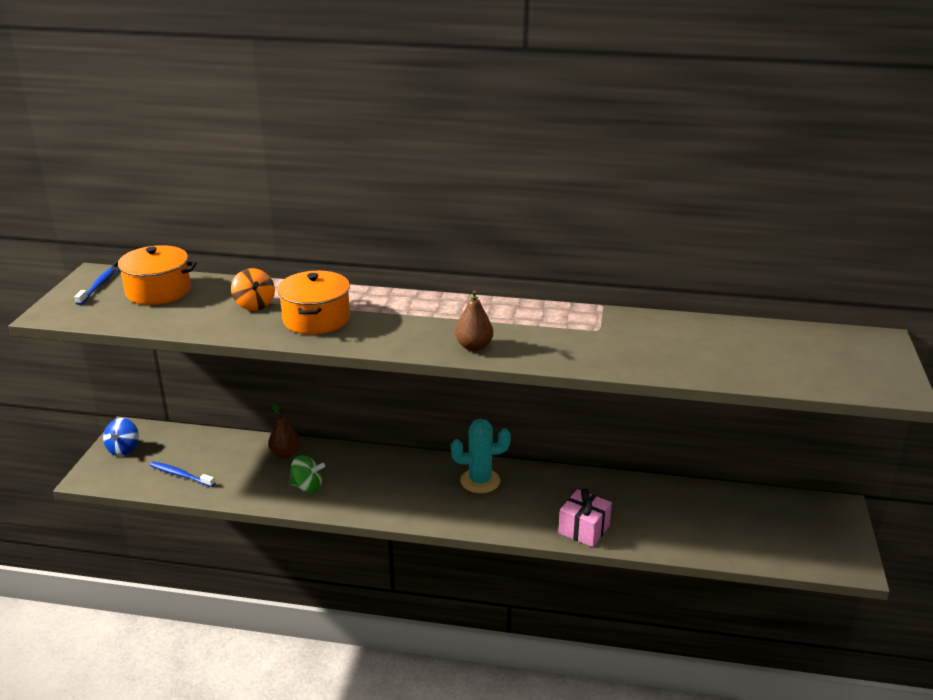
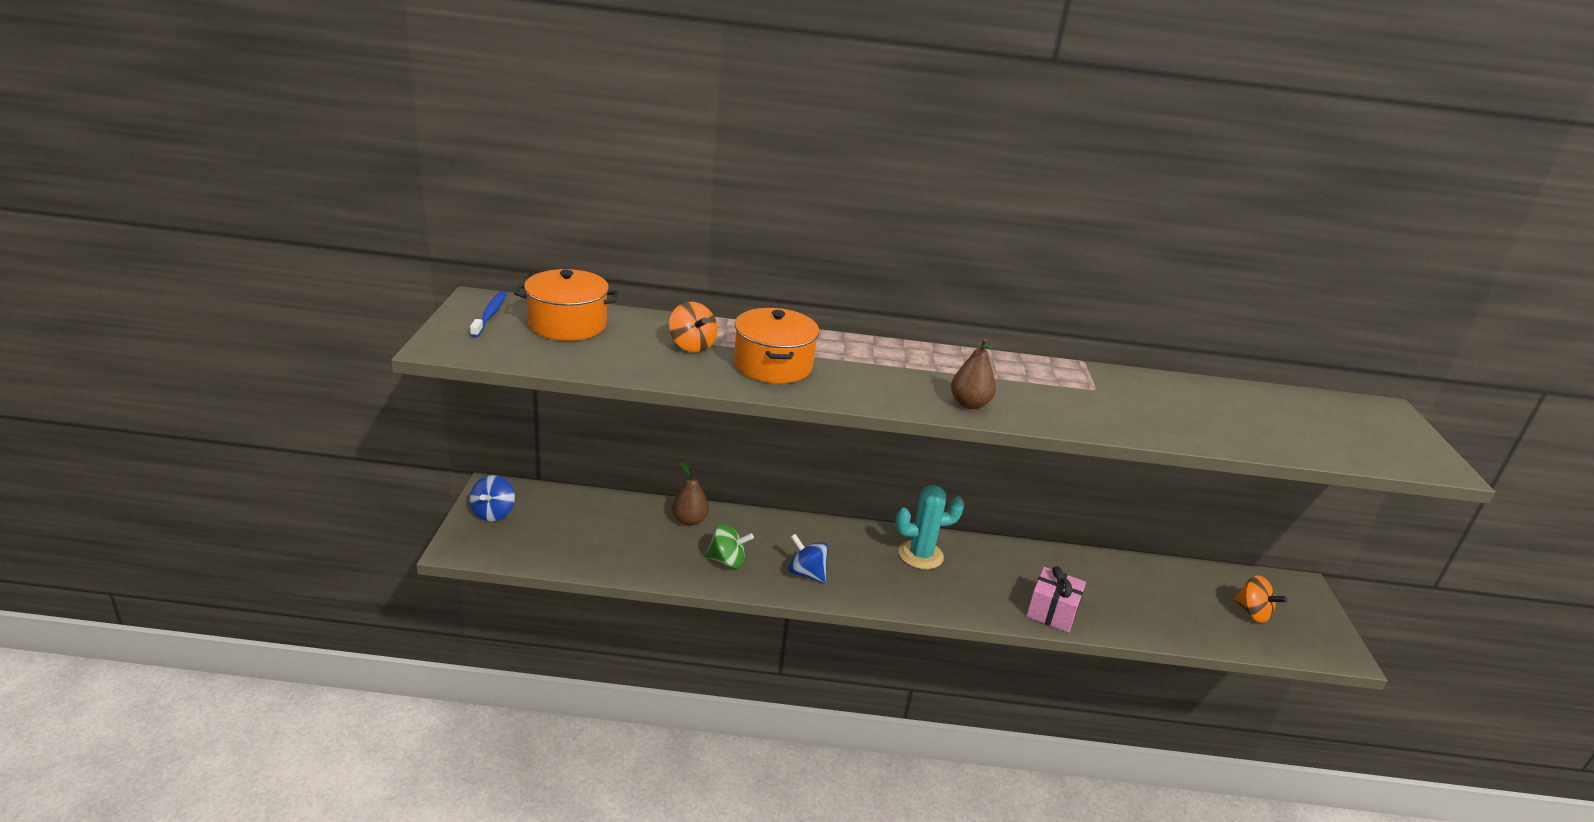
camera: 10 degrees left, 0 degrees up
(181, 475) = (572, 545): blue toothbrush -> none
(373, 497) = (806, 573): none -> blue spinning top
(778, 530) = (1252, 613): none -> orange spinning top

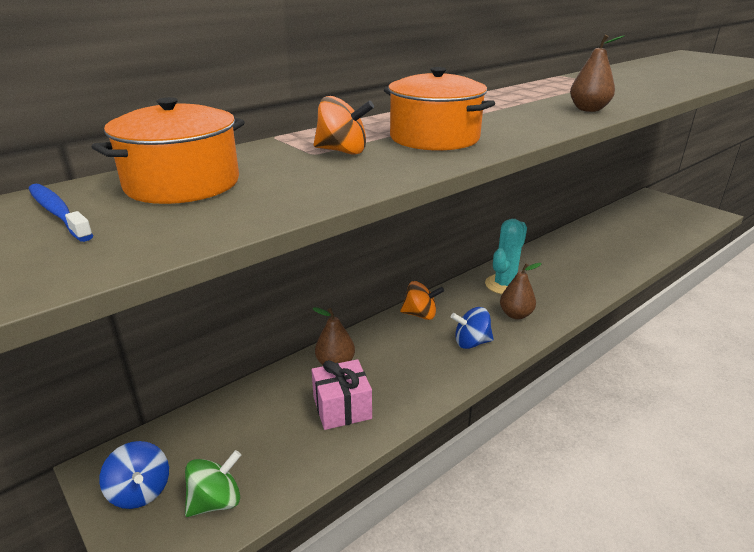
camera: 40 degrees left, 0 degrees up
(727, 561) = (411, 373): green spinning top -> green spinning top (216, 501)
(882, 581) = (515, 315): none -> brown pear
(1052, 612) = (610, 272): pink gift -> pink gift (342, 408)
(1252, 613) = (663, 218): orange spinning top -> orange spinning top (420, 315)

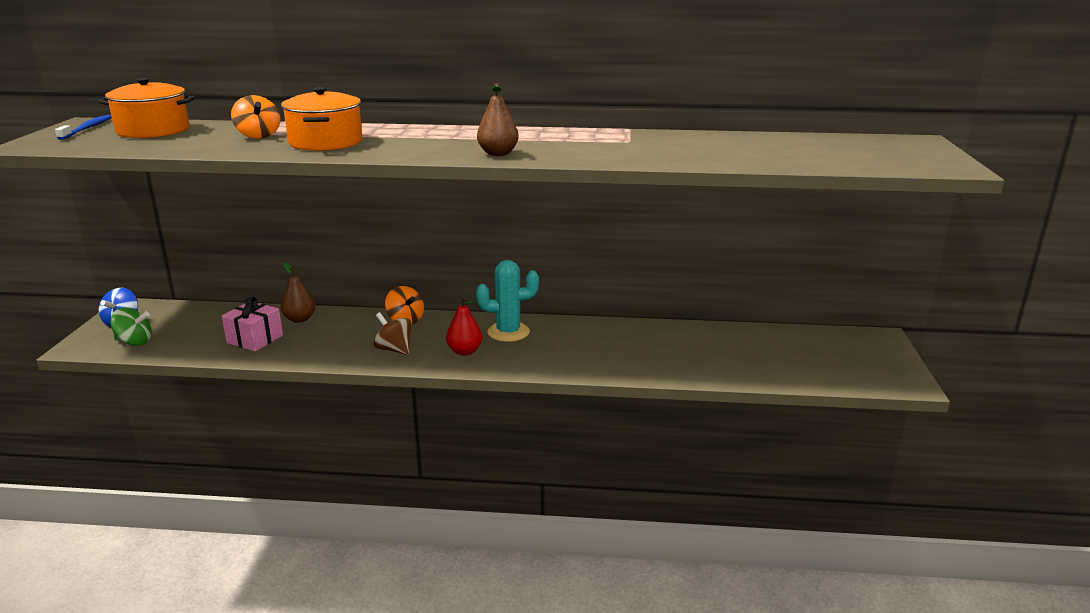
camera: 45 degrees right, 5 degrees down
(471, 342) = (394, 349): blue spinning top -> brown spinning top
(515, 315) = (464, 351): brown pear -> red pear

